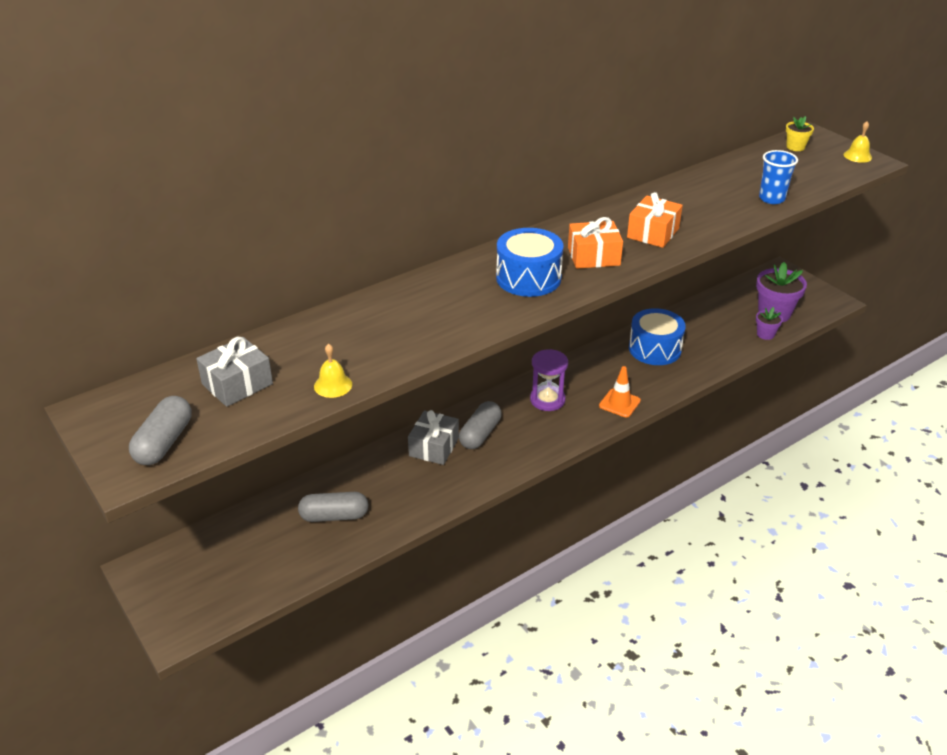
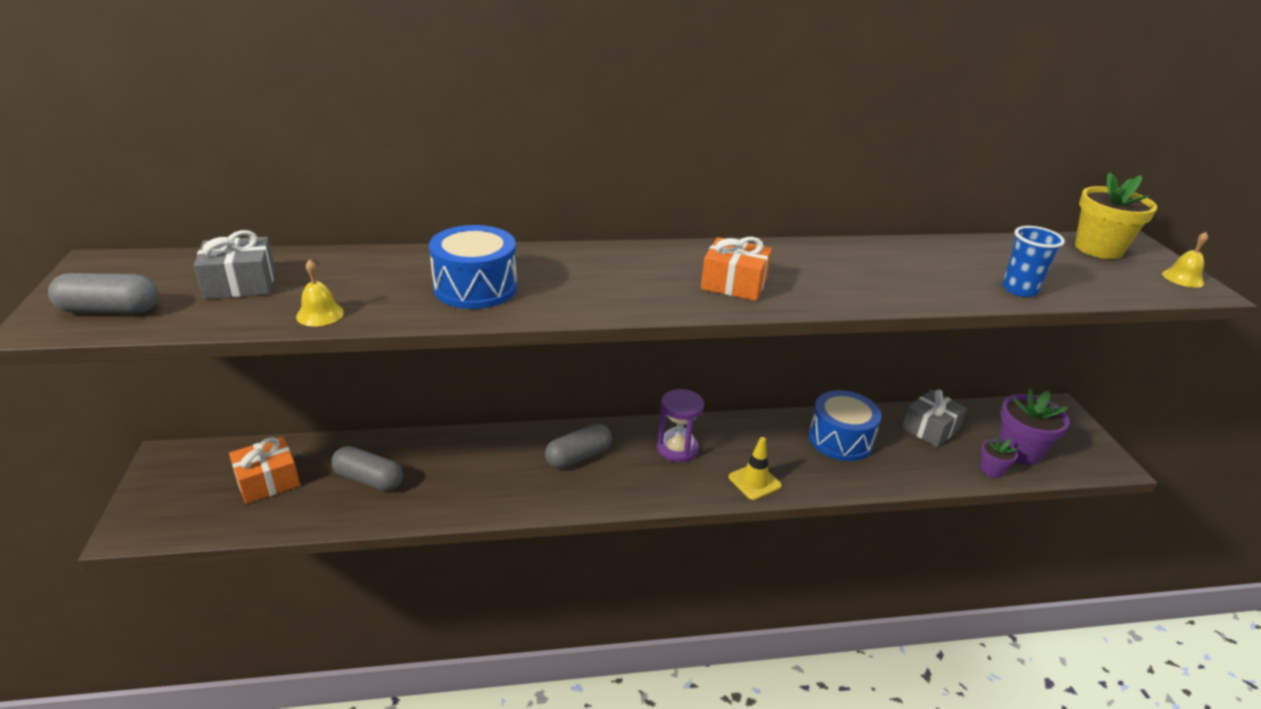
camera: 25 degrees right, 5 degrees down
(164, 442) = (110, 310): grey capsule -> grey capsule turned 45 degrees clockwise
(434, 447) = (522, 451): grey gift -> grey gift (930, 428)
(528, 278) = (637, 282): blue drum -> blue drum (475, 287)
(619, 403) = (754, 481): orange traffic cone -> yellow traffic cone
(653, 233) = (829, 282): orange gift -> orange gift (268, 481)
(795, 147) = (1098, 249): yellow flower pot -> yellow flower pot, size x1.89

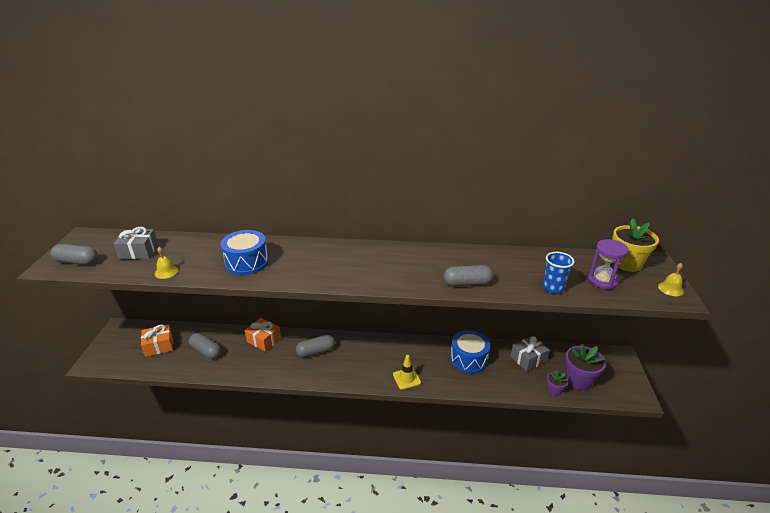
camera: 15 degrees right, 0 degrees up
(677, 449) = (371, 353): purple hourglass -> purple hourglass (602, 281)
(734, 284) = (383, 271): orange gift -> orange gift (264, 340)
(884, 293) = (467, 283): none -> grey capsule

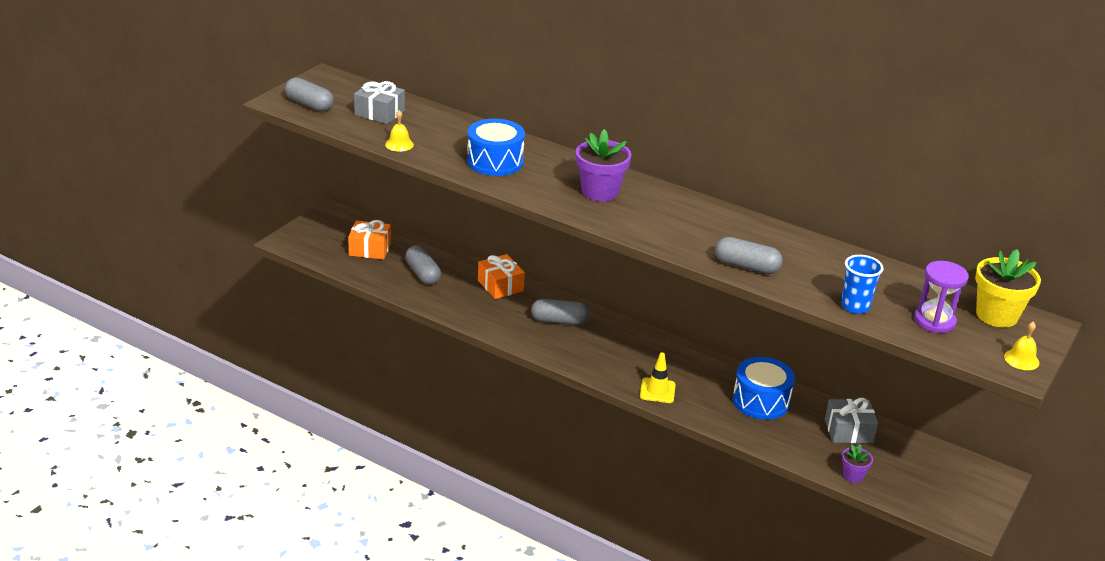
camera: 25 degrees right, 0 degrees up
(579, 380) = (901, 479): purple flower pot -> purple flower pot (600, 192)

